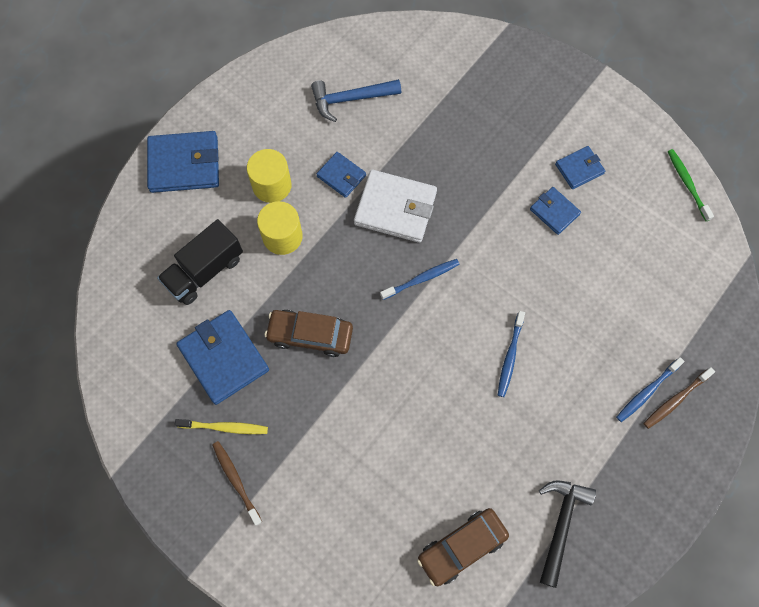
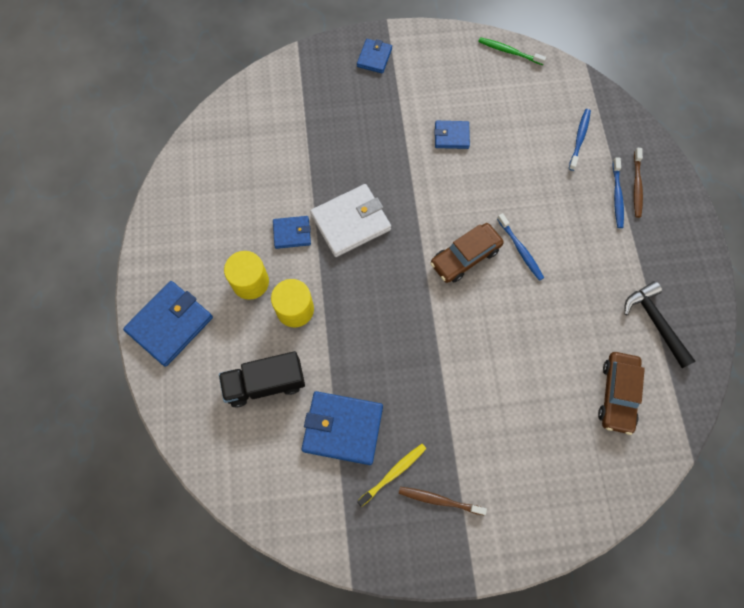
camera: 45 degrees left, 0 degrees up
(204, 271) = (265, 383): black truck -> black truck turned 75 degrees clockwise
(310, 335) = (384, 356): brown car -> brown car (465, 257)
(351, 99) = (244, 177): blue hammer -> none
(421, 279) = (416, 252): blue toothbrush -> blue toothbrush (579, 139)
(579, 169) = (438, 96): blue wallet -> blue wallet (374, 57)

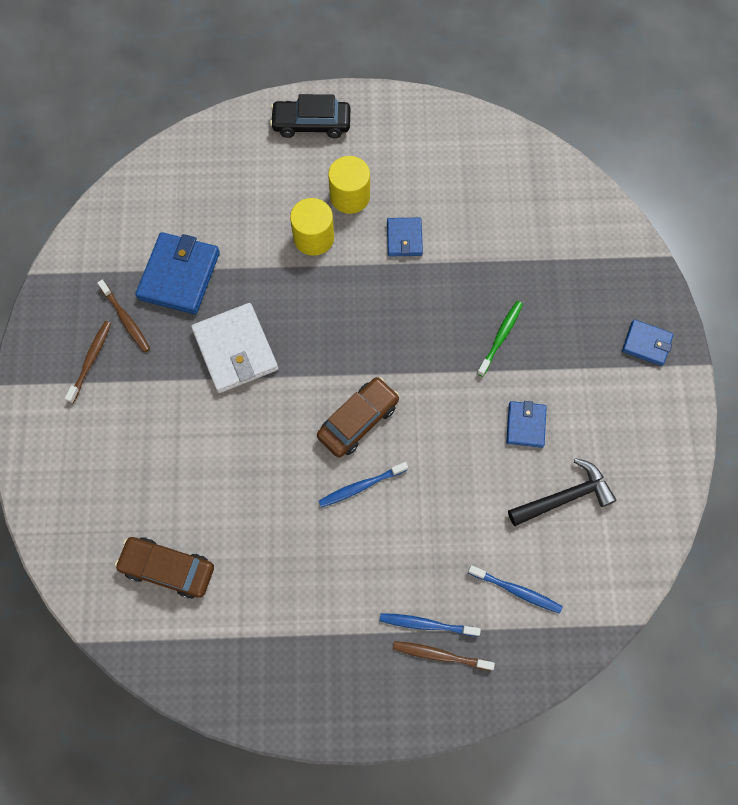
camera: 95 degrees right, 0 degrees up
(170, 324) = (311, 124): blue wallet -> black car
(265, 383) = (237, 207): black truck -> none
(351, 222) = (413, 299): white wallet -> white wallet (235, 350)
(393, 473) = (126, 319): yellow toothbrush -> brown toothbrush
(465, 257) = (358, 420): brown car -> brown car turned 75 degrees clockwise
(509, 51) = (659, 518): green toothbrush -> green toothbrush (500, 337)
(655, 322) = (248, 635): black hammer -> black hammer (564, 497)

